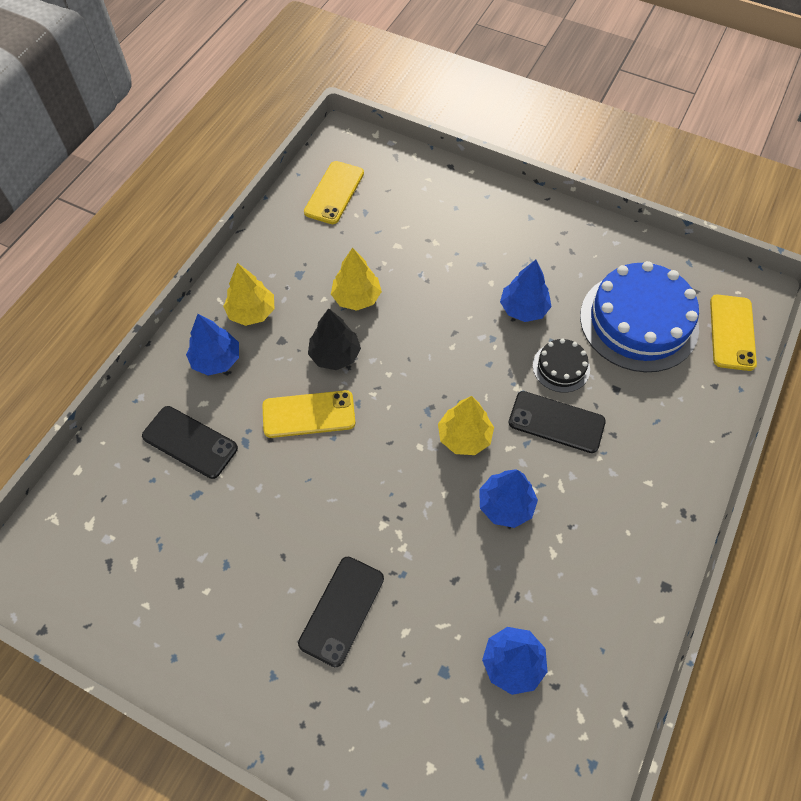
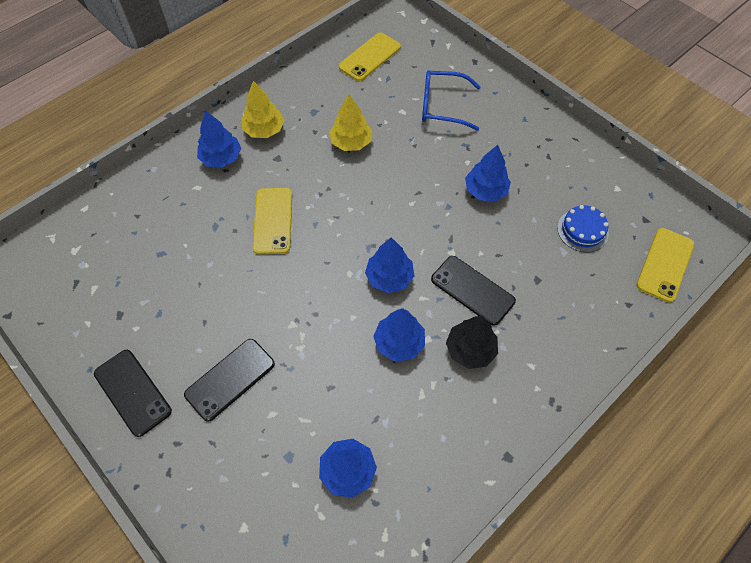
camera: 20 degrees right, 0 degrees up
(190, 442) = (174, 213): black phone -> black phone (132, 392)
(309, 414) = (273, 221): yellow phone -> yellow phone turned 75 degrees clockwise
(335, 355) = (314, 181): black tree -> black tree (470, 349)
(438, 227) = (442, 106): none -> blue glasses
(464, 437) = (389, 277): yellow tree -> blue tree
(561, 367) = (496, 247): black cake -> none
(638, 321) = (582, 230): blue cake -> blue cake, size x0.47

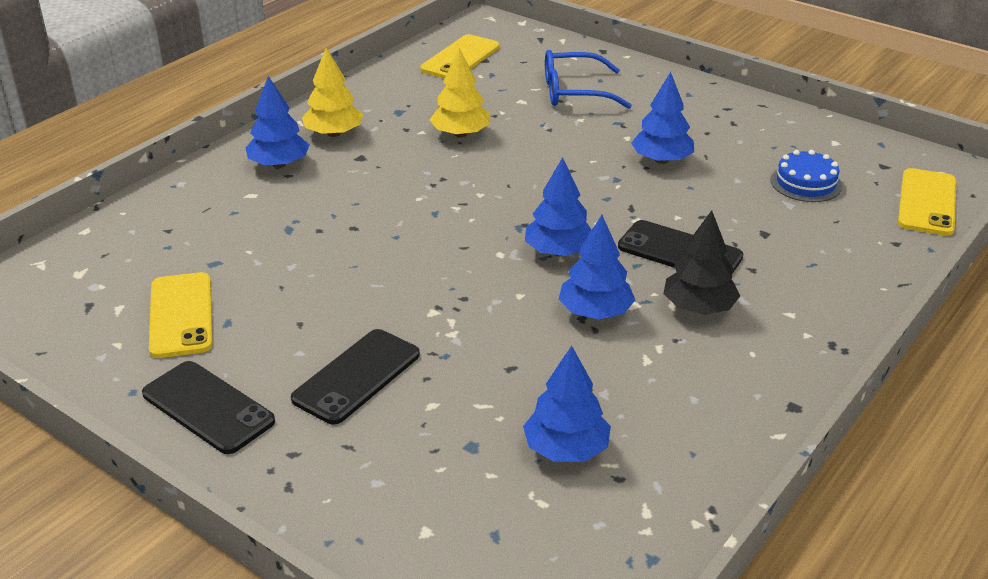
camera: 10 degrees left, 25 degrees down
(273, 221) = (372, 215): yellow phone -> yellow phone (181, 315)

